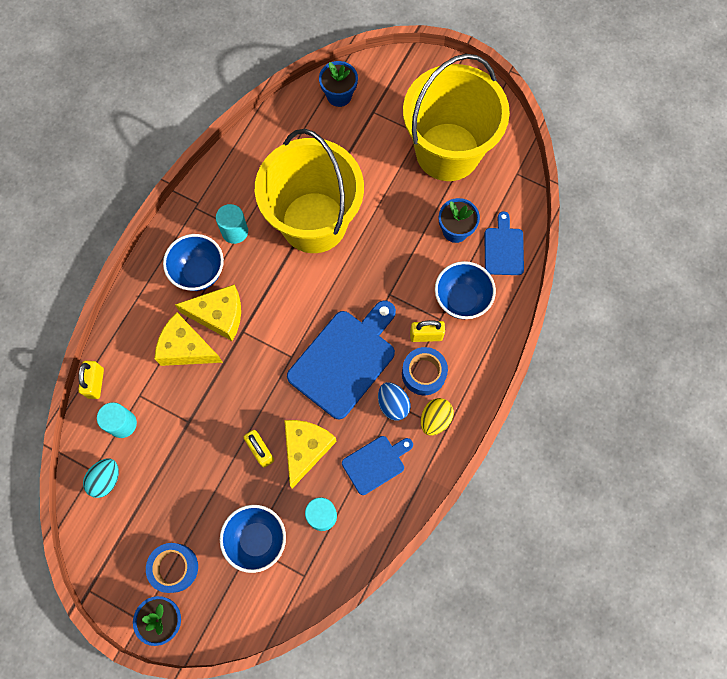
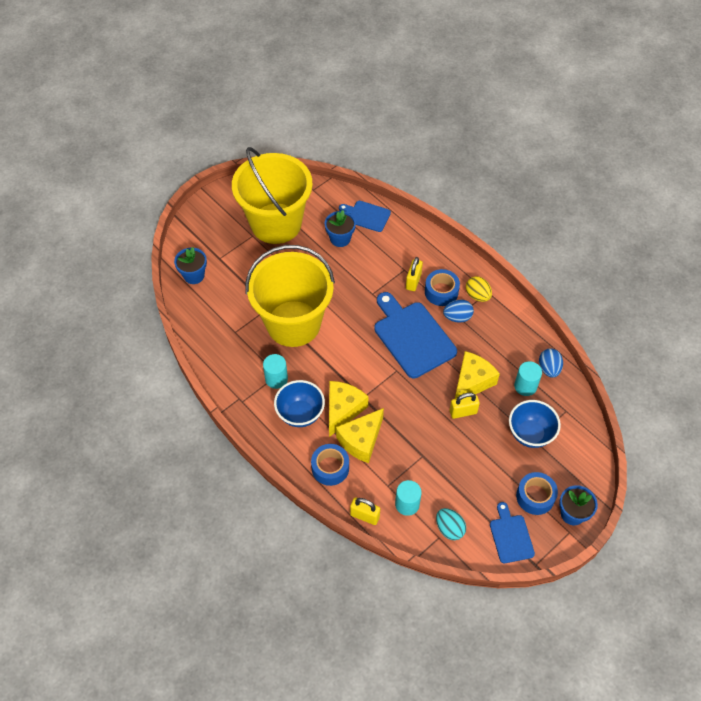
camera: 70 degrees left, 15 degrees down
(142, 327) = (330, 468): none -> blue tape
(305, 449) = (472, 382): yellow cheese -> yellow cheese turned 90 degrees clockwise
(358, 538) = (549, 369): none -> blue egg
(376, 463) = (497, 341): blue cutting board -> blue cutting board (511, 536)
(461, 299) = (395, 252): blue bowl -> none

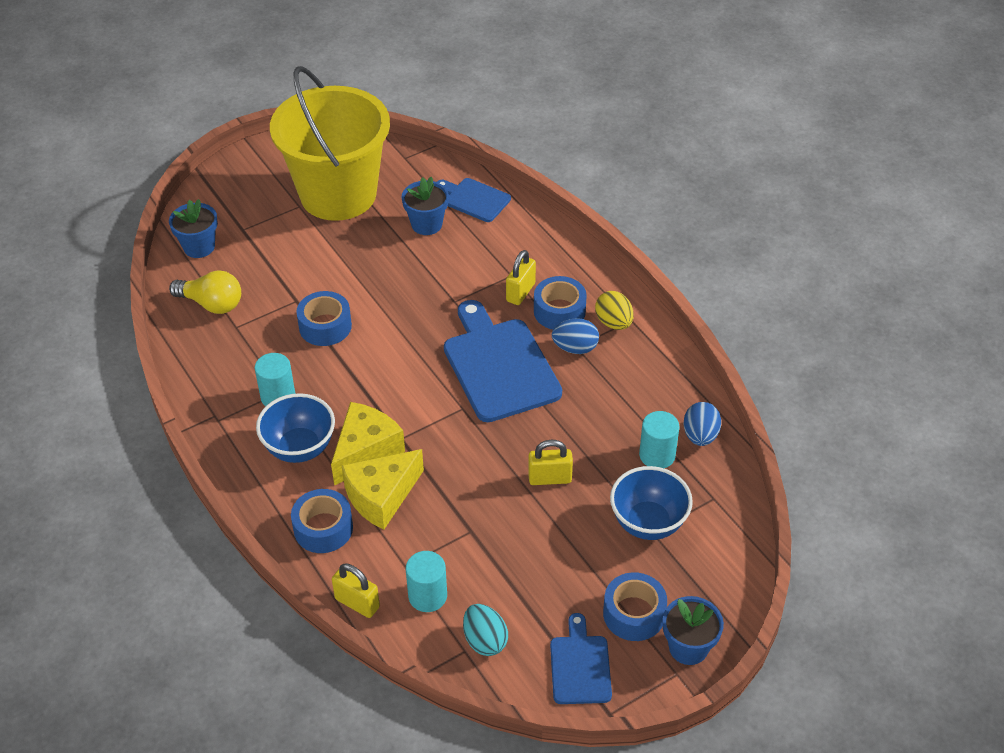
camera: 10 degrees right, 10 degrees down
(214, 317) = (212, 304): none -> yellow light bulb
(293, 323) = (325, 326): yellow bucket -> blue tape
(472, 382) = (574, 439): yellow cheese -> none

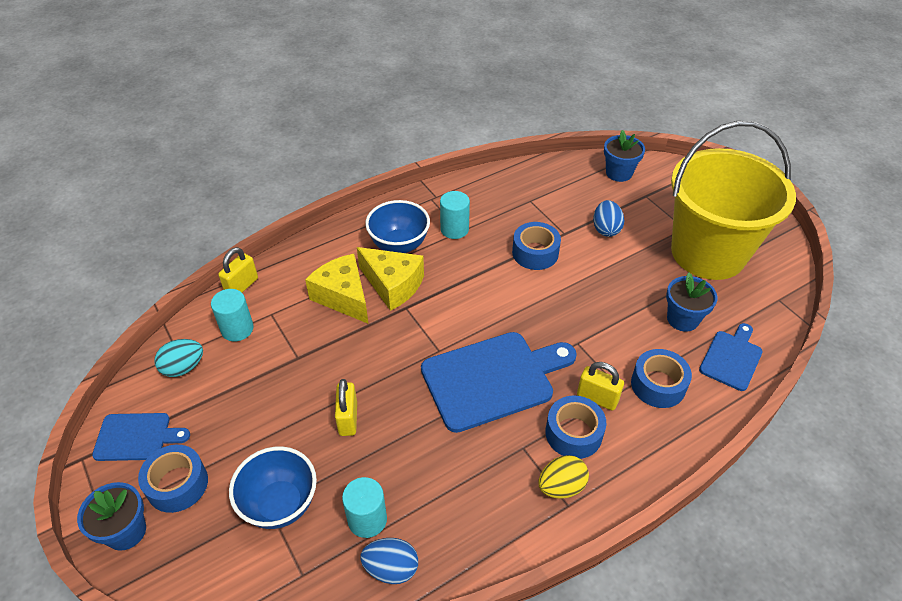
camera: 90 degrees right, 0 degrees up
(212, 304) = (554, 185): yellow light bulb -> none
(323, 528) = (317, 263): blue tape -> blue tape (658, 385)
(575, 348) = (520, 446): blue egg -> blue egg (606, 229)

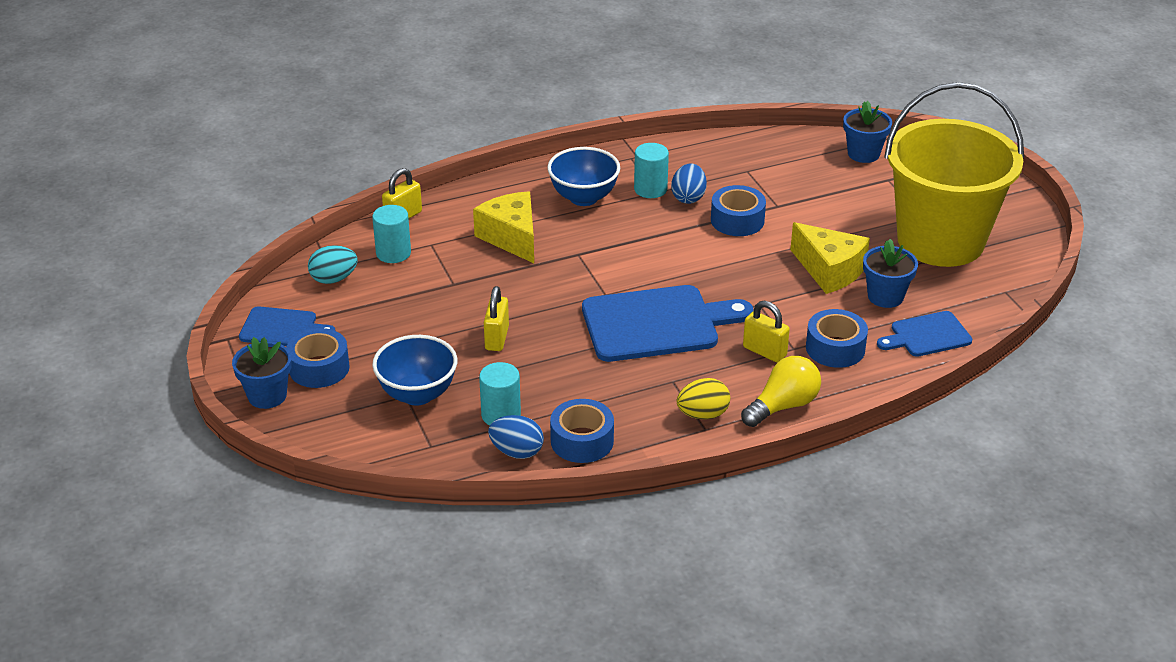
camera: 10 degrees right, 10 degrees down
(393, 285) = (568, 233): yellow cheese -> yellow cheese (829, 270)
(573, 433) = (729, 376): blue tape -> blue tape (582, 441)
(606, 229) = (827, 206): blue egg -> blue egg (688, 197)
(632, 463) = (783, 406): none -> yellow light bulb
(732, 358) = (927, 335): blue cutting board -> blue cutting board turned 150 degrees counterclockwise

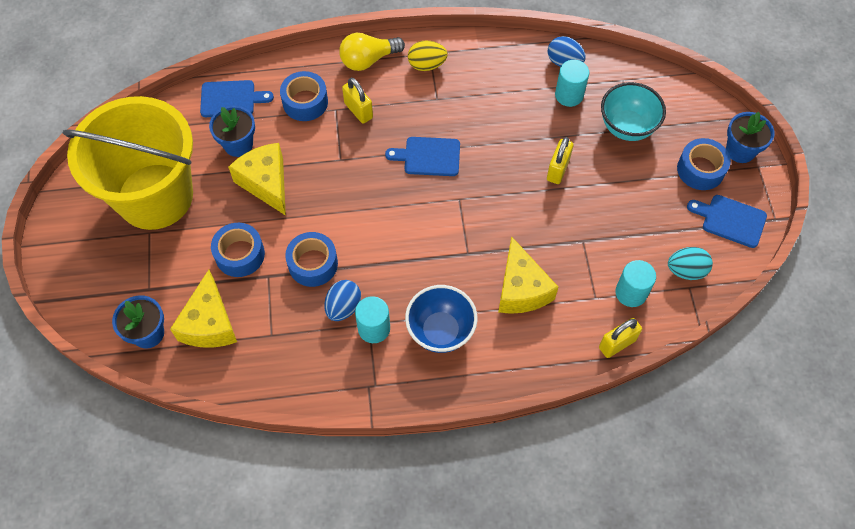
camera: 165 degrees left, 25 degrees up
(417, 394) = (627, 127): blue bowl -> turquoise bowl
(582, 441) = (517, 61): blue tape -> blue tape (240, 254)
(657, 324) = (428, 156): blue cutting board -> blue cutting board, size x0.55
(811, 168) = (209, 323): none -> yellow cheese

